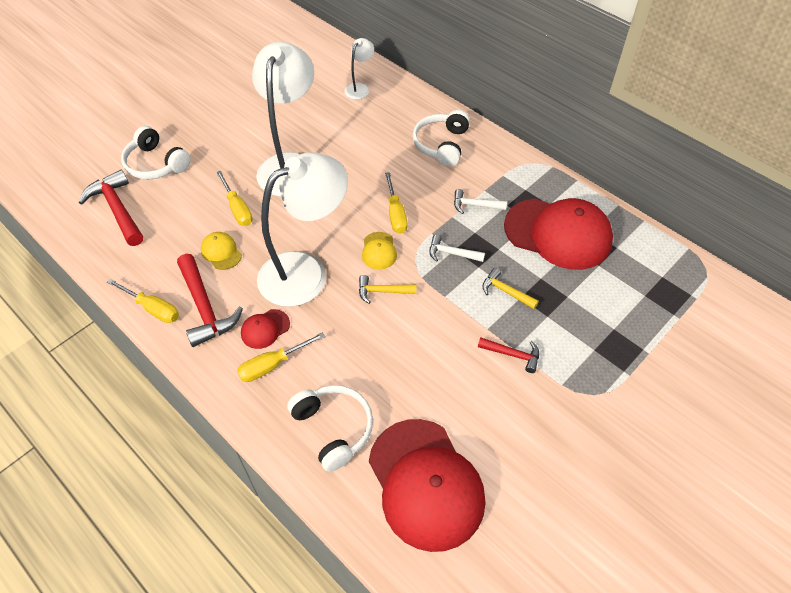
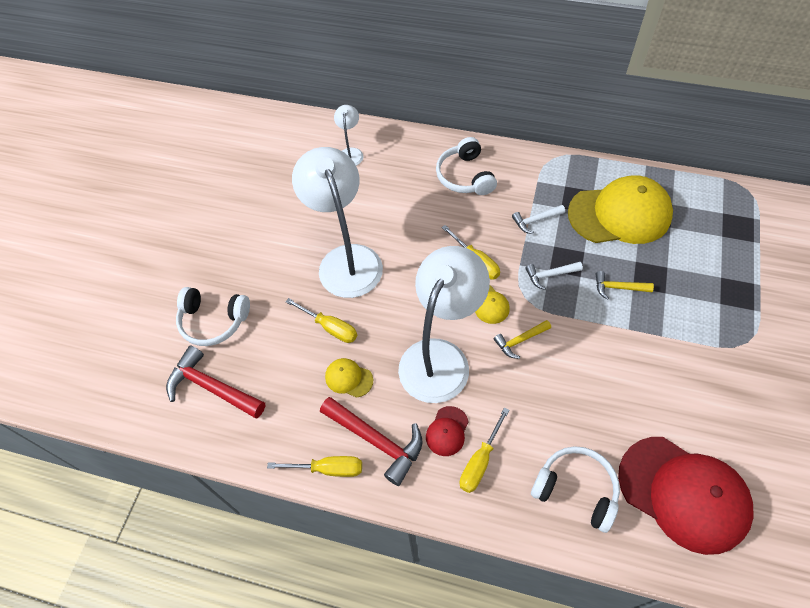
camera: 25 degrees left, 5 degrees up
(513, 355) = (665, 341): red hammer -> none
(558, 233) = (619, 214): red cap -> yellow cap

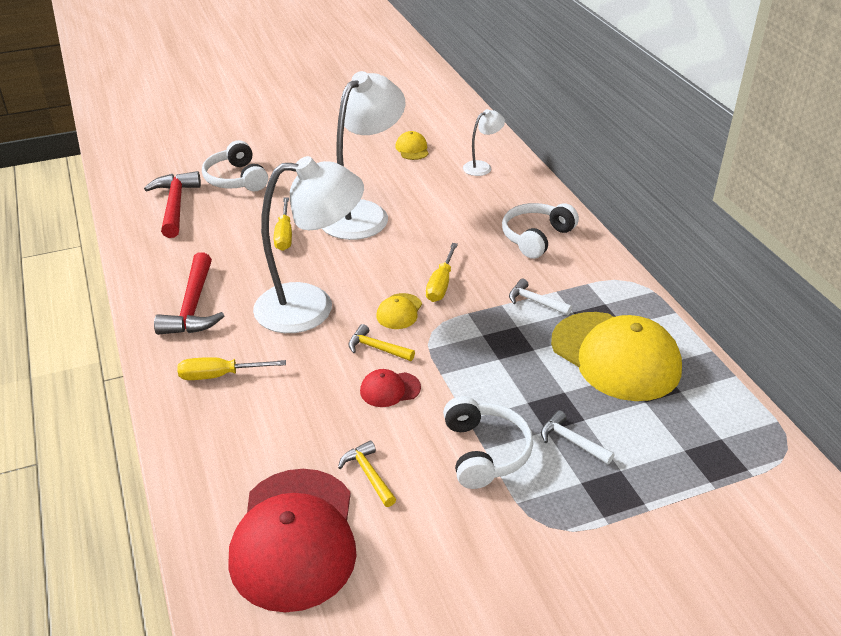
camera: 50 degrees right, 20 degrees down
(328, 469) = (146, 292): yellow screwdriver -> none
(349, 378) = (242, 266): yellow cap -> yellow cap (412, 149)
(447, 431) = (235, 342): red cap -> red cap (390, 389)
(550, 275) = (477, 337): white hammer -> white hammer (571, 441)
(576, 489) = (237, 452): white headphones -> white headphones (485, 452)
(618, 288) = (513, 391): yellow hammer -> yellow hammer (368, 474)

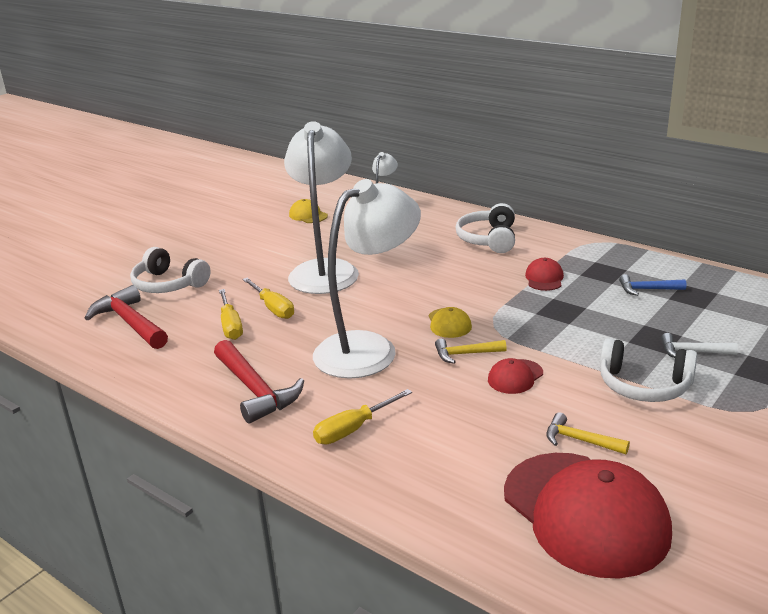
camera: 30 degrees left, 10 degrees down
(441, 284) = (457, 293): yellow screwdriver -> yellow screwdriver (231, 325)
(485, 452) = (644, 385): white headphones -> white headphones turned 150 degrees clockwise
(535, 301) = (544, 278): white hammer -> red cap
(615, 356) = (647, 289): yellow cap -> blue hammer

